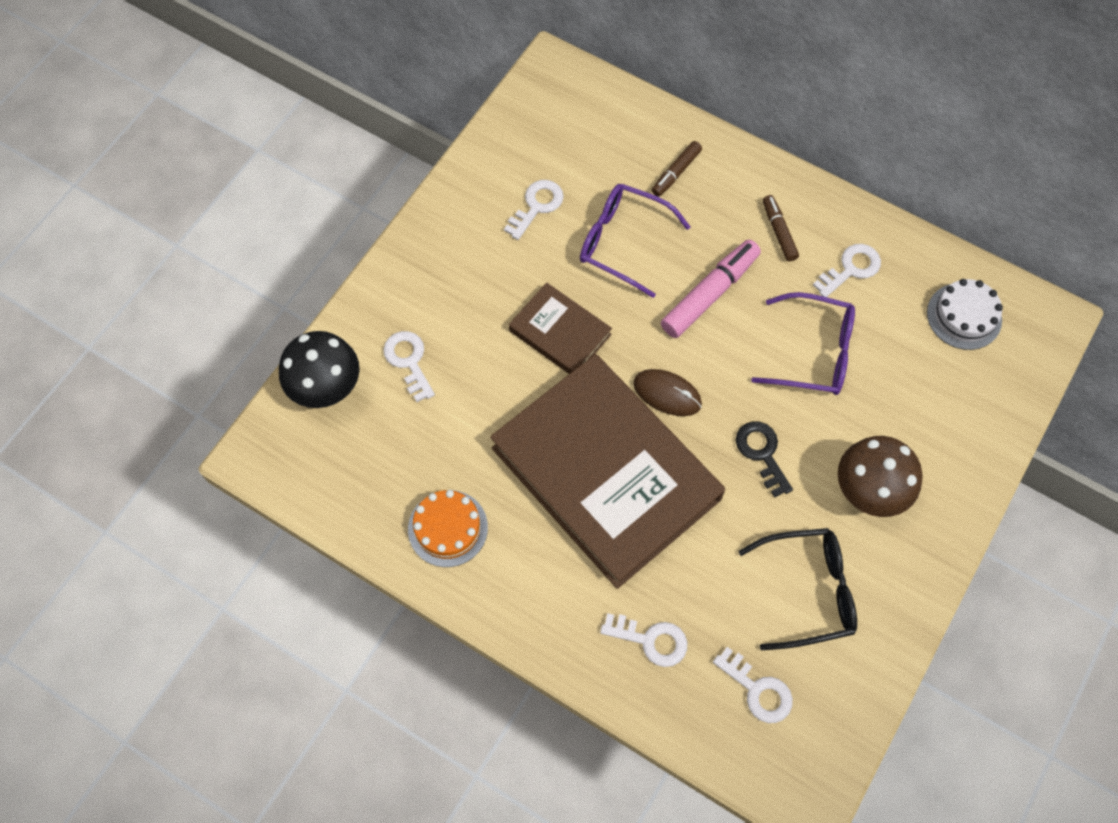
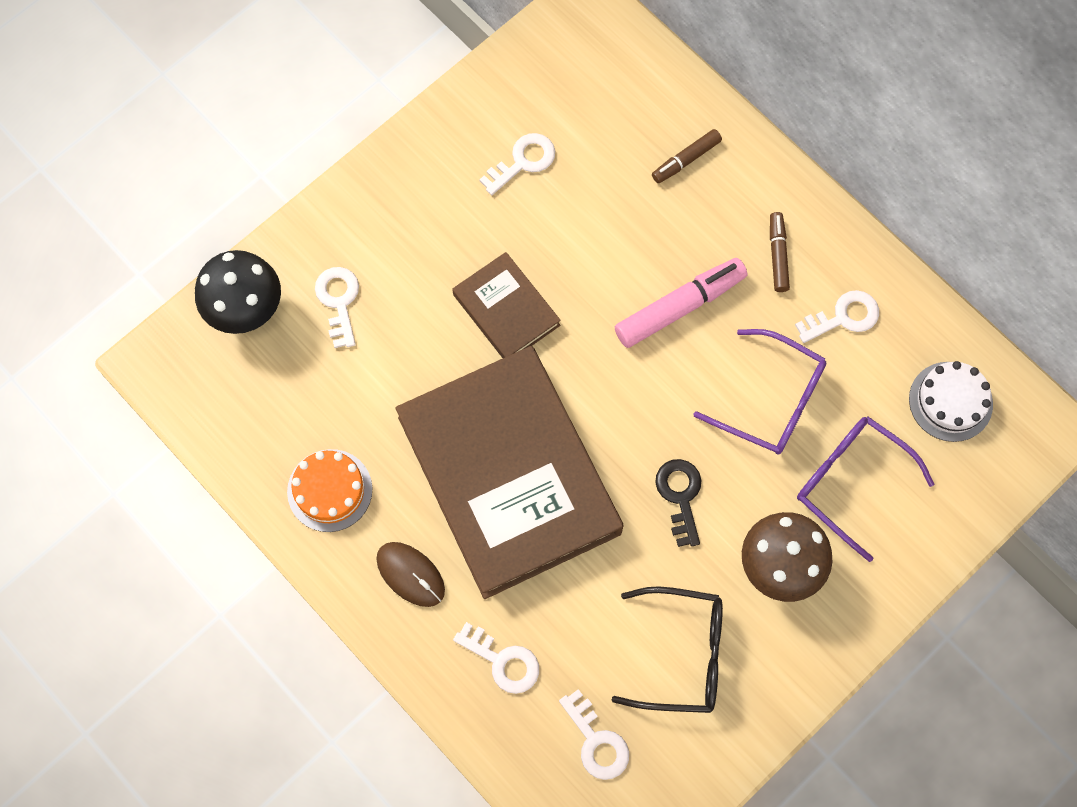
camera: 15 degrees right, 5 degrees up
(624, 243) = (605, 226): purple glasses -> purple glasses (852, 483)
(667, 394) = (599, 406): brown mouse -> brown mouse (410, 574)

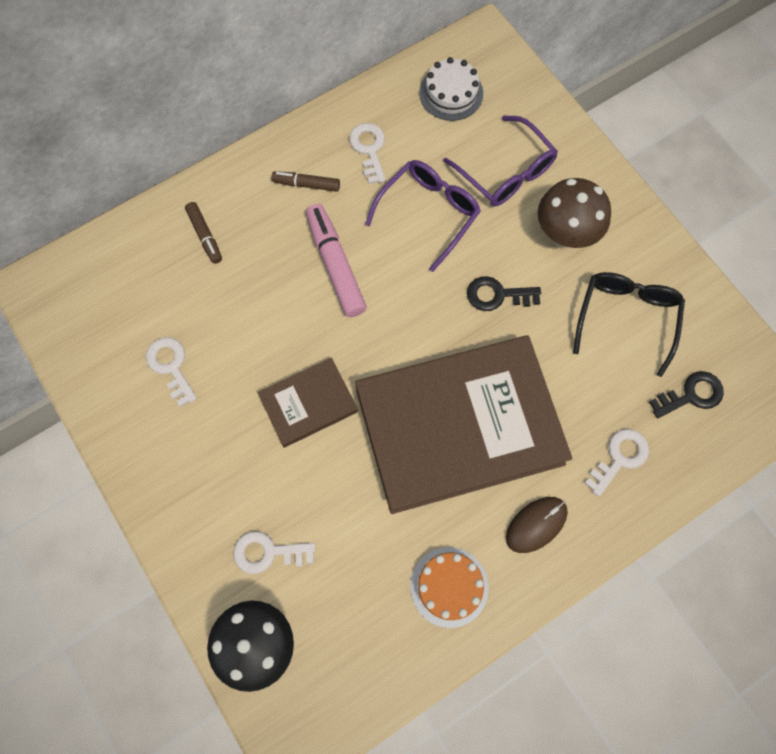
camera: 80 degrees left, 0 degrees up
(596, 741) = (691, 395): white key -> black key
(852, 483) = (505, 171): purple glasses -> purple glasses turned 90 degrees counterclockwise

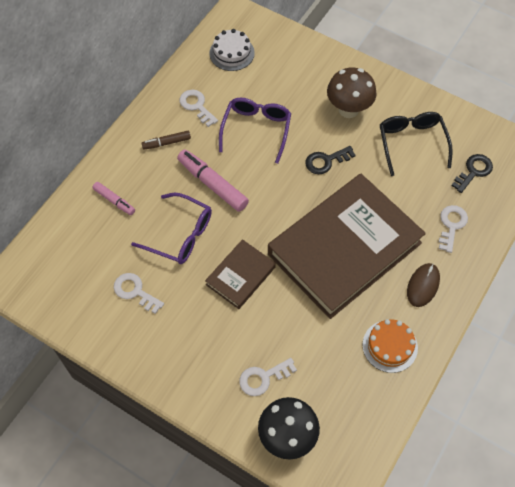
camera: 25 degrees left, 10 degrees down
(205, 235) = (114, 201): brown marker -> pink marker
(505, 171) = (291, 86): purple glasses -> purple glasses (179, 234)

